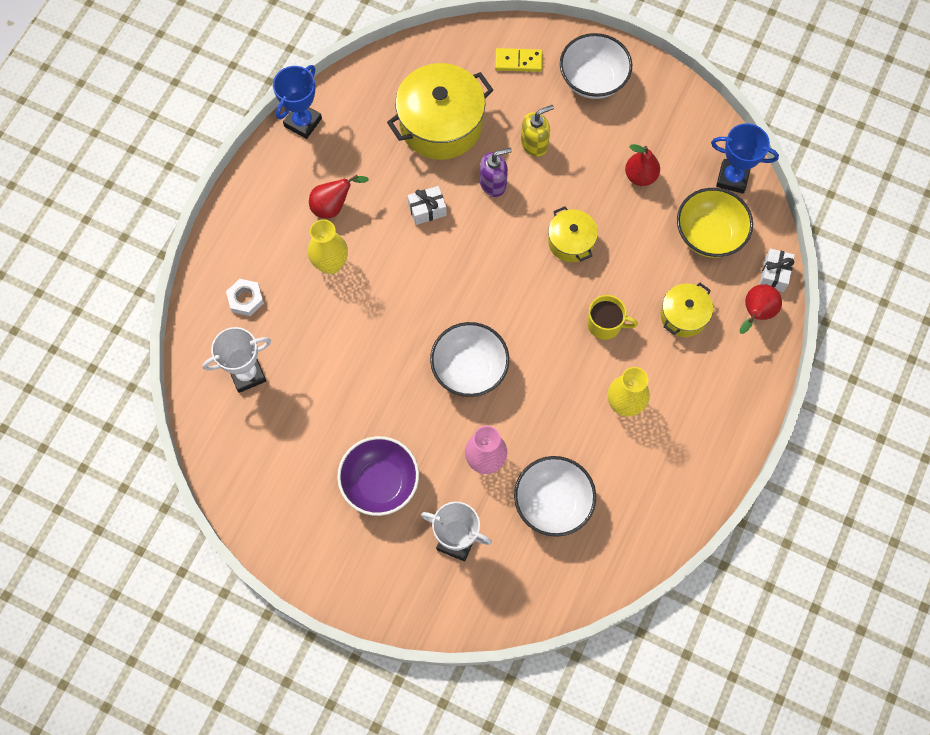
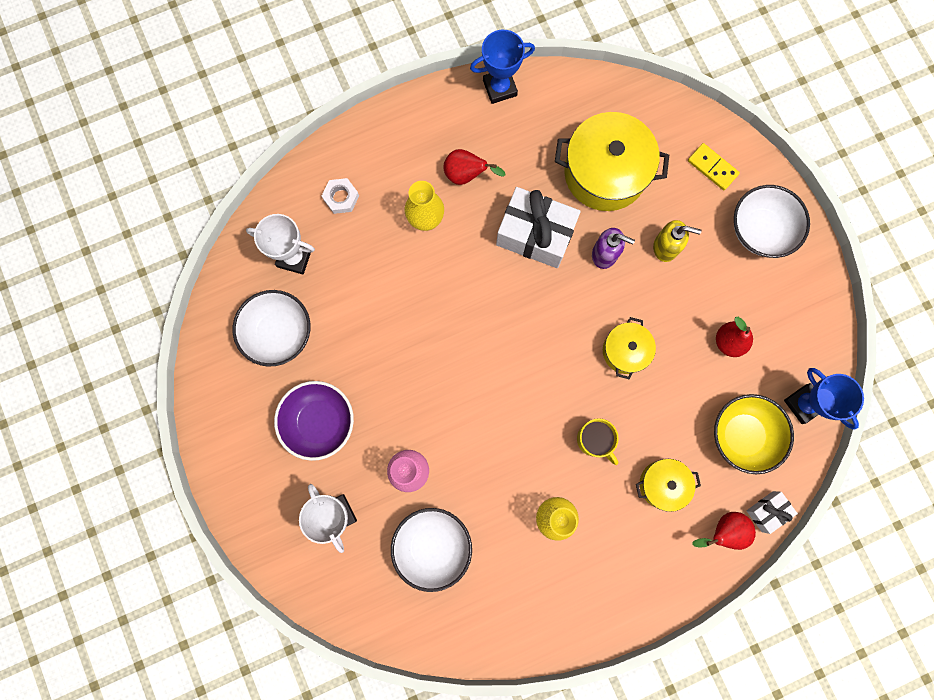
camera: 40 degrees right, 10 degrees up
(427, 210) = (535, 234): white gift -> white gift, size x2.04
(469, 369) = (459, 389): white bowl -> white bowl (279, 333)

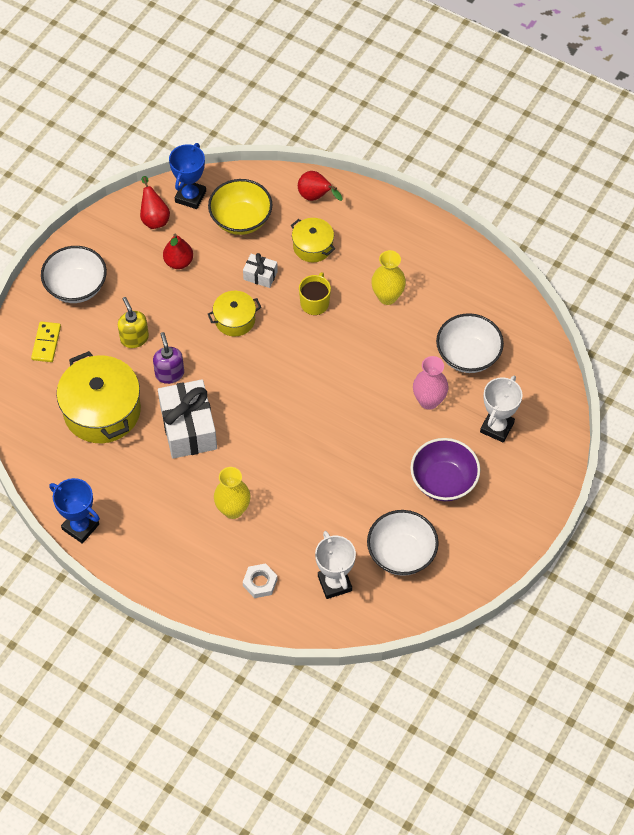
camera: 125 degrees left, 20 degrees down
(466, 175) = (174, 504): red pear -> red pear (154, 218)
(767, 511) = (282, 180): white gift -> white gift (260, 275)

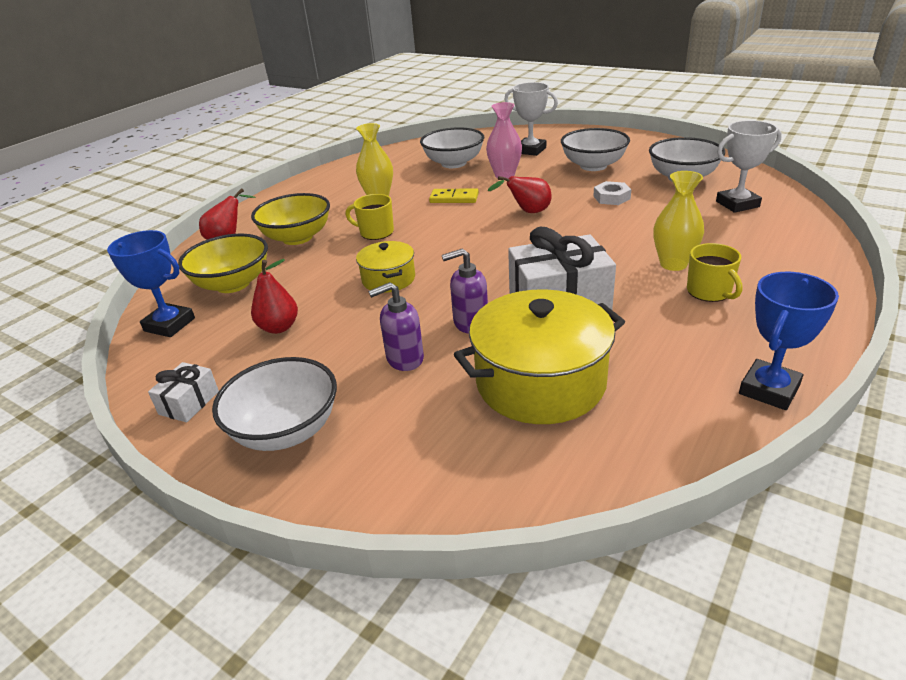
camera: 85 degrees left, 25 degrees down
(46, 343) = (399, 461): yellow domino -> yellow domino (454, 198)
(134, 338) = (404, 359): yellow soap dispenser -> purple soap dispenser
(154, 218) = (187, 354): red pear -> red pear (527, 212)
(190, 523) = (709, 292): none -> yellow mug
(260, 275) = (326, 266): white gift -> white gift (189, 403)
(260, 582) = (765, 242): white nut -> white nut (611, 197)
(313, 246) = (297, 237): yellow pot -> yellow bowl
(443, 481) = (593, 166): purple bowl -> white bowl

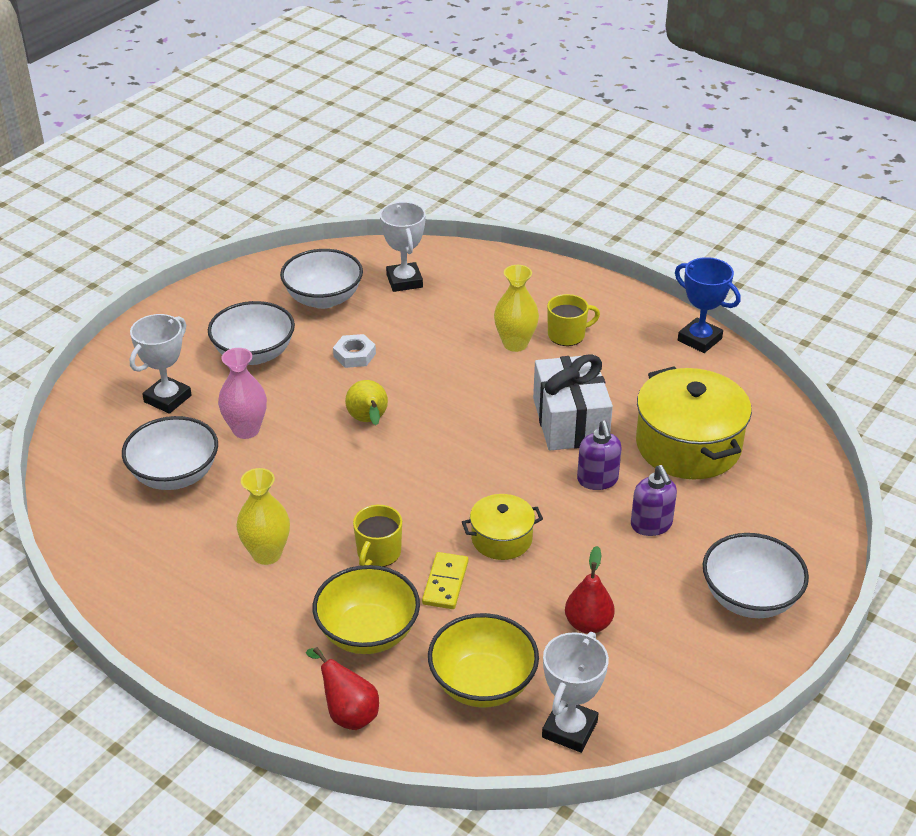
camera: 90 degrees left, 5 degrees up
(169, 325) = (569, 729): blue trophy -> white trophy
(189, 403) = (713, 677): white gift -> none
(454, 198) = (301, 480): yellow domino -> yellow domino (445, 583)
(527, 212) = (369, 421): red pear -> yellow pear

